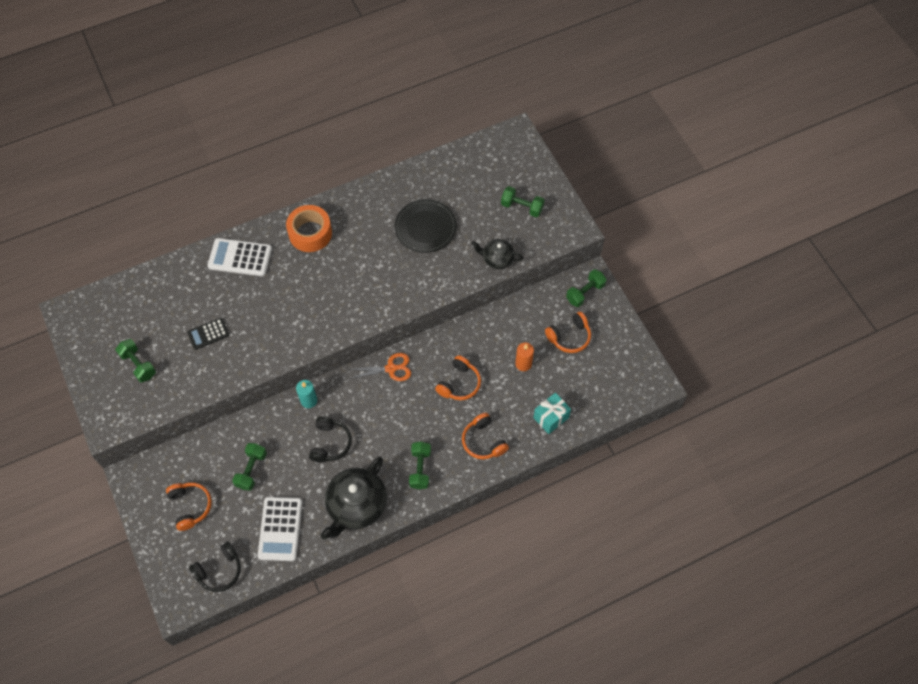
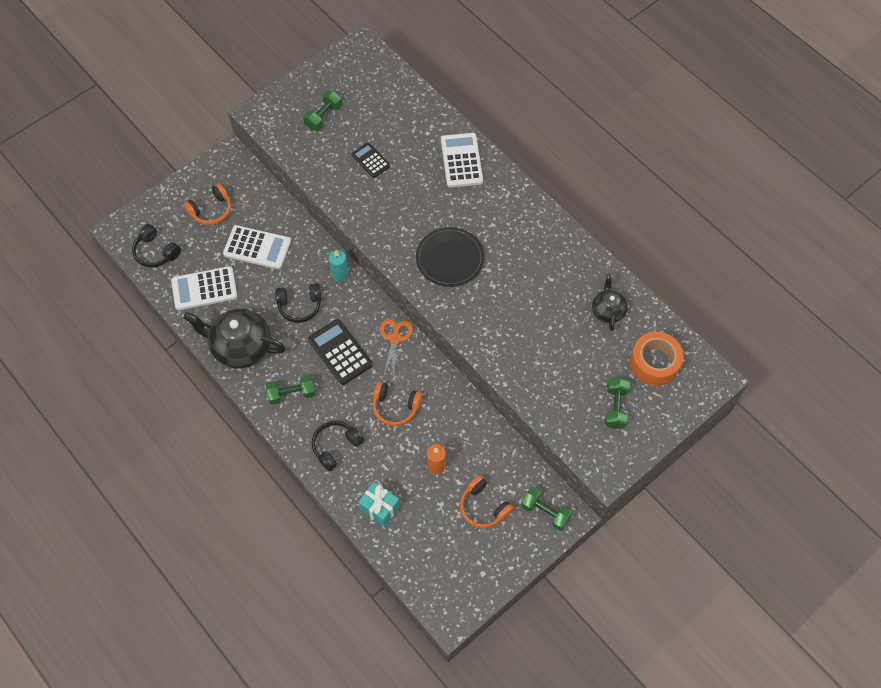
camera: 75 degrees right, 0 degrees up
(251, 470) = (257, 248): green dumbbell -> white calculator
(310, 233) = (510, 212): orange tape -> orange tape (654, 363)
(390, 418) = (340, 352): none -> black calculator
(391, 368) = (395, 338): orange scissors -> orange scissors turned 150 degrees counterclockwise
(425, 227) = (554, 316): black plate -> black plate (450, 258)
(483, 441) = (336, 446): orange headphones -> black headphones
(497, 259) = (538, 397): black teapot -> black teapot (607, 310)

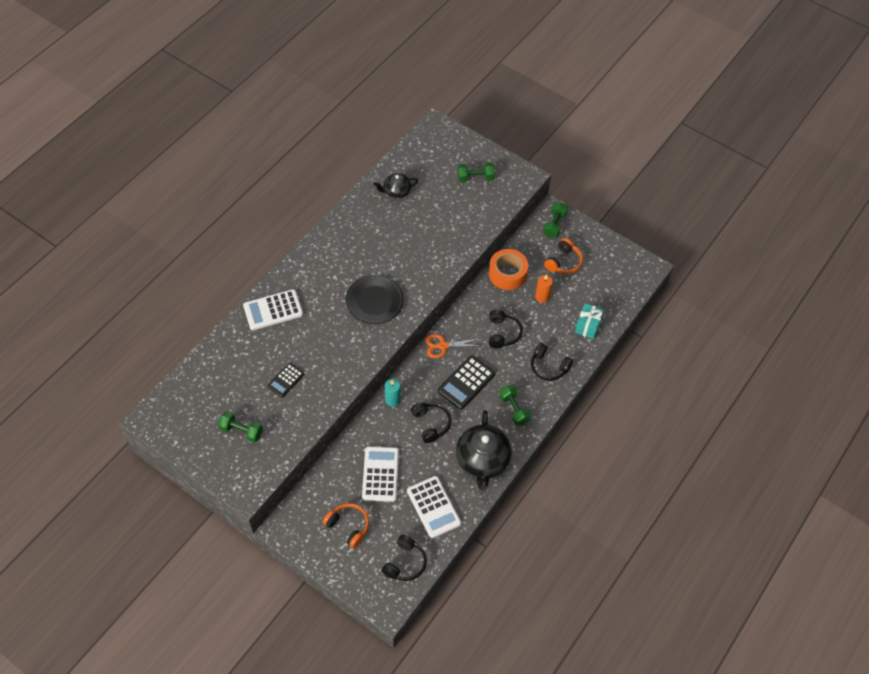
camera: 105 degrees left, 5 degrees down
(395, 407) = (503, 333): orange headphones -> black headphones
(654, 363) = (433, 159): orange tape -> orange tape (507, 274)

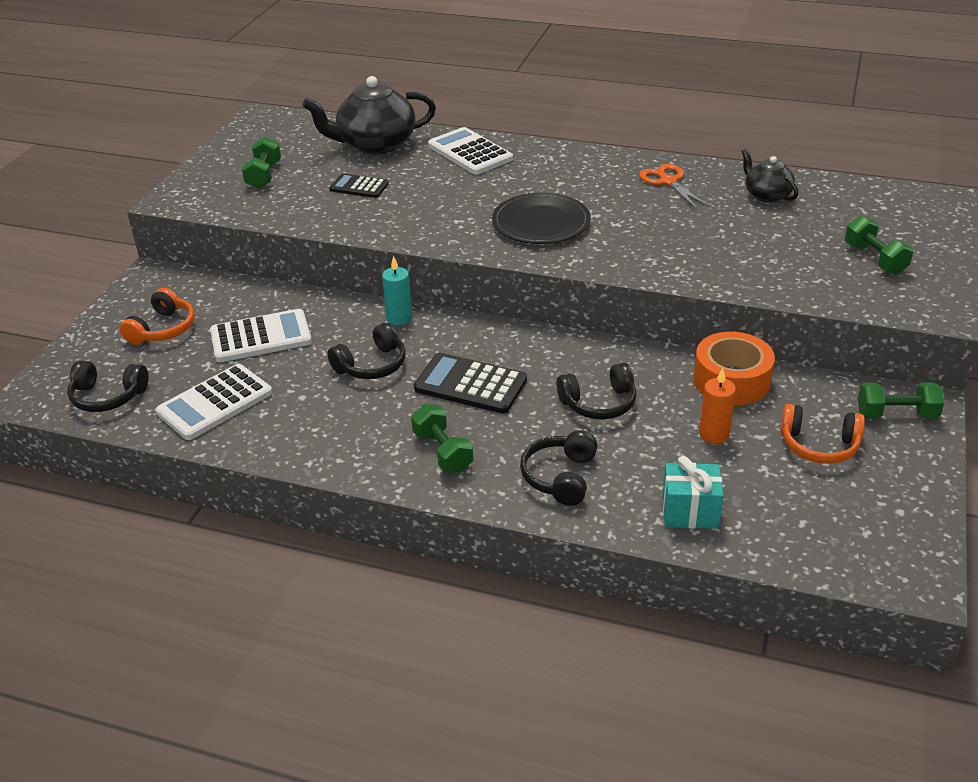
camera: 75 degrees right, 20 degrees down
(443, 346) = (529, 343): orange scissors -> orange scissors (668, 181)
(482, 460) = (321, 437): black teapot -> black teapot (375, 144)
(514, 409) = (443, 452): green dumbbell -> green dumbbell turned 75 degrees counterclockwise

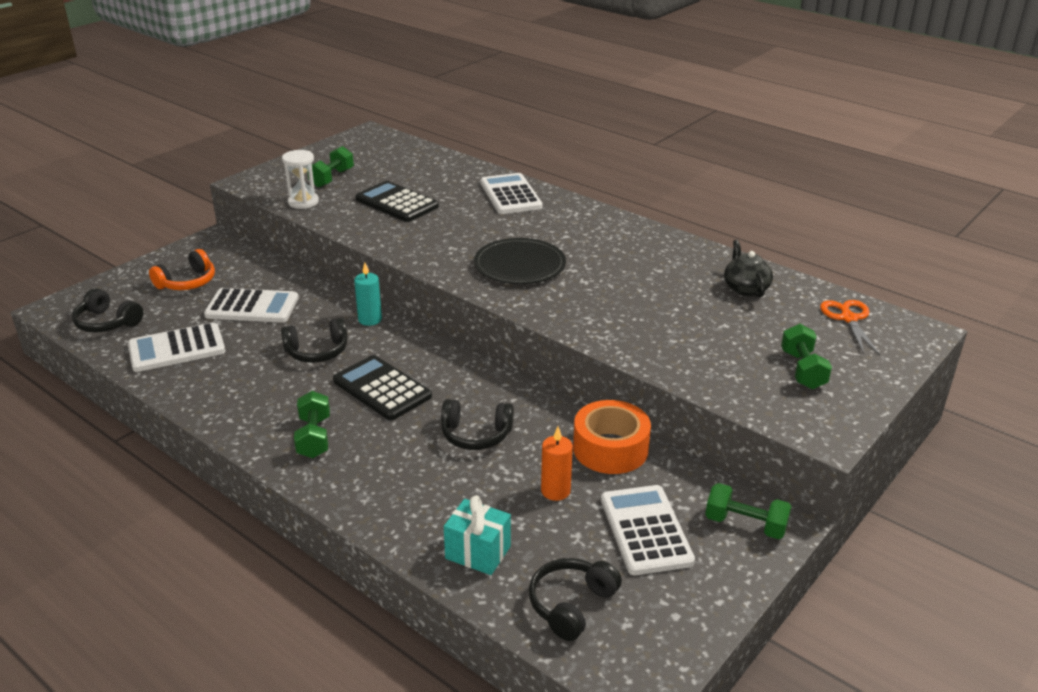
camera: 20 degrees right, 5 degrees down
(255, 208) = (303, 202): none -> white hourglass
(359, 187) = (397, 203): black calculator -> black calculator, size x1.63
(375, 144) = (439, 172): black teapot -> none
(560, 477) = (391, 487): black headphones -> black headphones (571, 605)
(668, 181) = (663, 256): orange scissors -> orange scissors (848, 318)
(819, 445) = (646, 530): orange headphones -> white calculator

